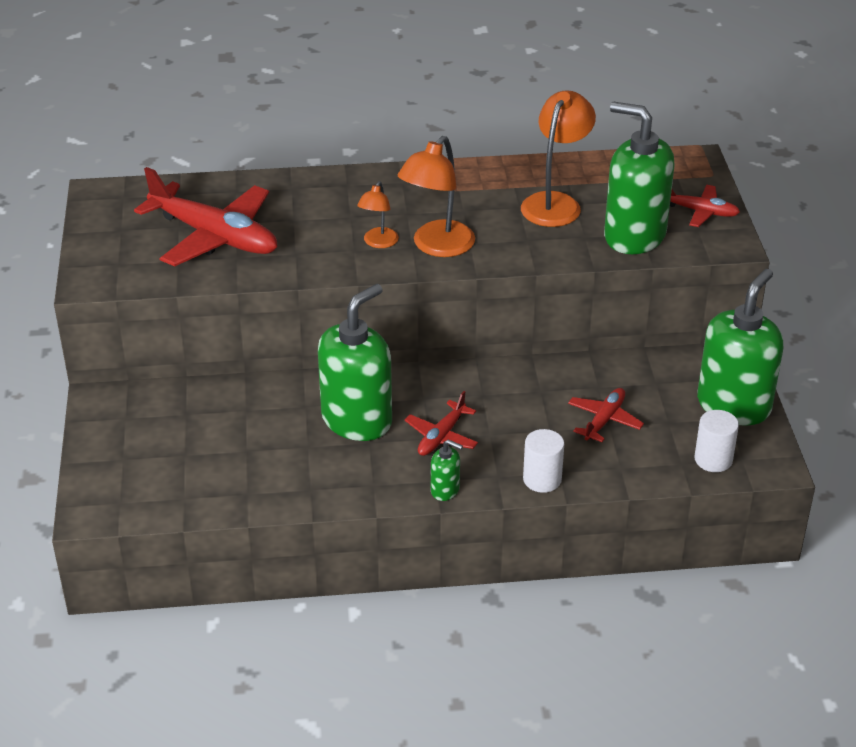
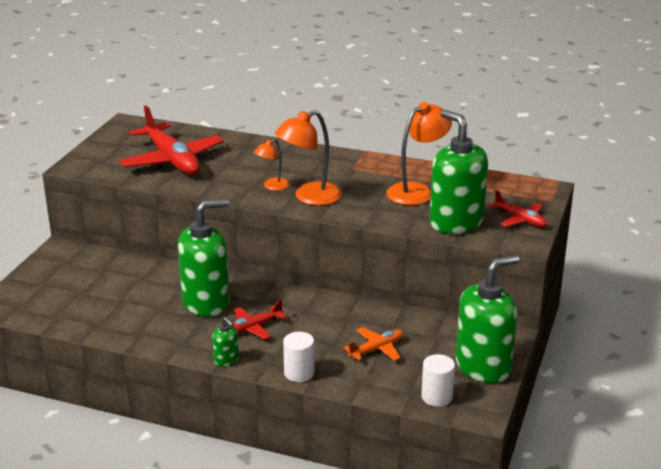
camera: 25 degrees right, 10 degrees down
(604, 420) = (377, 349): red plane -> orange plane

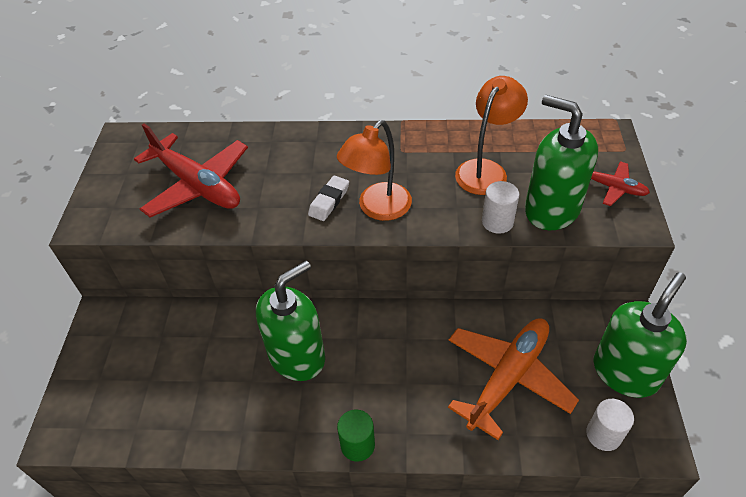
camera: 15 degrees left, 20 degrees up
(226, 360) = (357, 445): green soap dispenser -> green cylinder
(253, 327) = (364, 382): red plane -> none
(272, 186) = (329, 201): orange lamp -> white eraser
(299, 373) = (445, 442): white cylinder -> white cylinder (497, 222)
(377, 349) = (508, 377): orange plane -> orange plane, size x1.98

